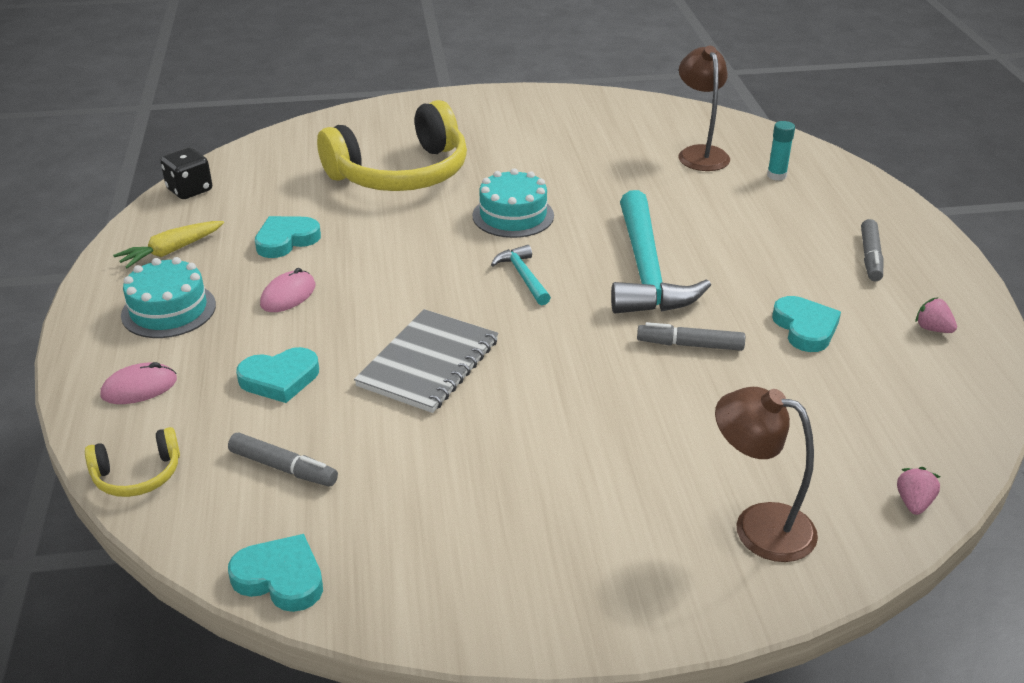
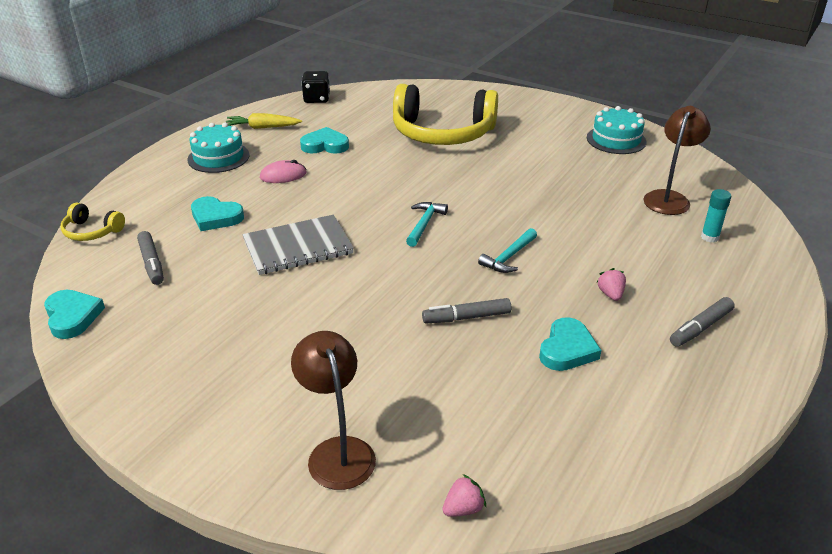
camera: 40 degrees right, 0 degrees up
(139, 387) = (152, 190): pink mouse -> none
(513, 216) = (473, 185): turquoise cake -> turquoise cake (616, 140)
(646, 271) = (508, 257): turquoise hammer -> turquoise hammer, size x0.47
(690, 345) = (467, 317): grey marker -> grey marker turned 60 degrees counterclockwise
(932, 329) = (673, 404): pink strawberry -> pink strawberry (610, 294)

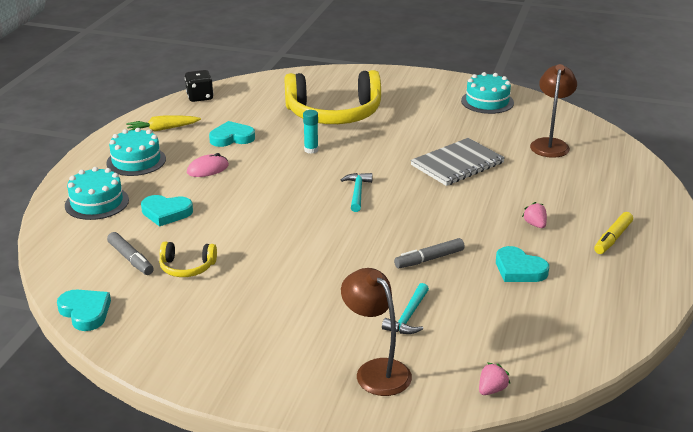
camera: 15 degrees left, 5 degrees down
(92, 231) = (55, 241): yellow headphones -> yellow headphones (187, 267)
(155, 196) = (97, 202): none -> turquoise cake
(298, 247) = (256, 227): grey notebook -> grey notebook (457, 164)
(508, 257) = (441, 209): turquoise hammer -> turquoise hammer (408, 317)
(567, 349) = (519, 269): turquoise heart -> turquoise heart turned 120 degrees clockwise
(701, 328) = (613, 238): grey marker -> yellow marker
(709, 237) = (594, 170): turquoise glue stick -> turquoise glue stick (311, 150)

